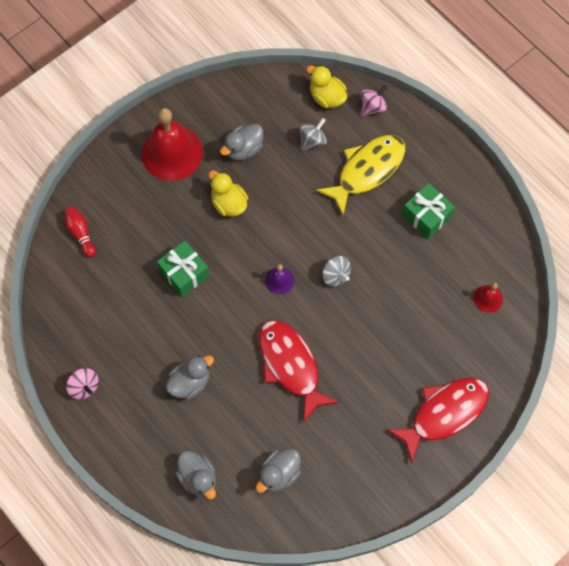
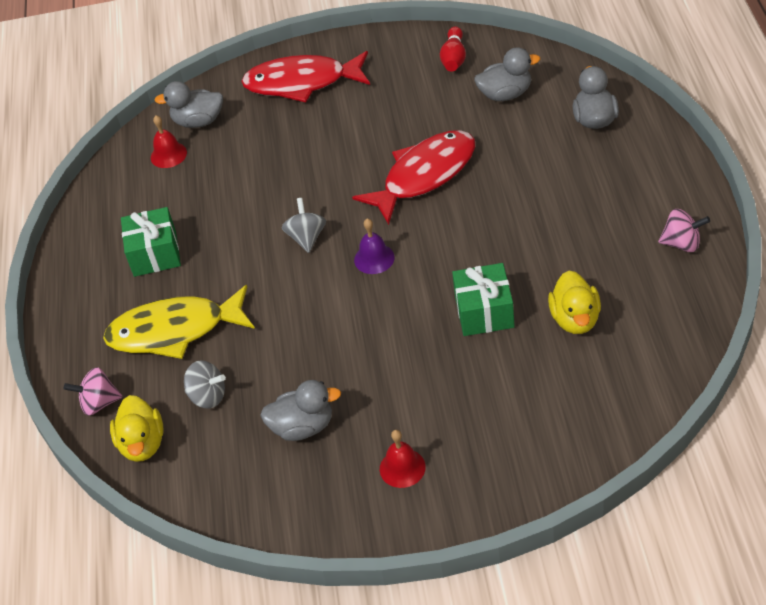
camera: 140 degrees left, 20 degrees down
(81, 234) = (595, 417): red bowling pin -> red bowling pin (454, 58)
(84, 387) = (682, 243): pink spinning top -> pink spinning top turned 105 degrees clockwise
(172, 152) = (402, 468): red bell -> red bell, size x0.46
(190, 383) = (550, 201): grey duck -> grey duck (198, 121)
(228, 203) = (372, 368): yellow duck -> yellow duck (575, 319)
(290, 365) = (424, 175): red fish -> red fish turned 135 degrees counterclockwise
(312, 141) = (208, 396): grey spinning top -> grey spinning top turned 150 degrees counterclockwise

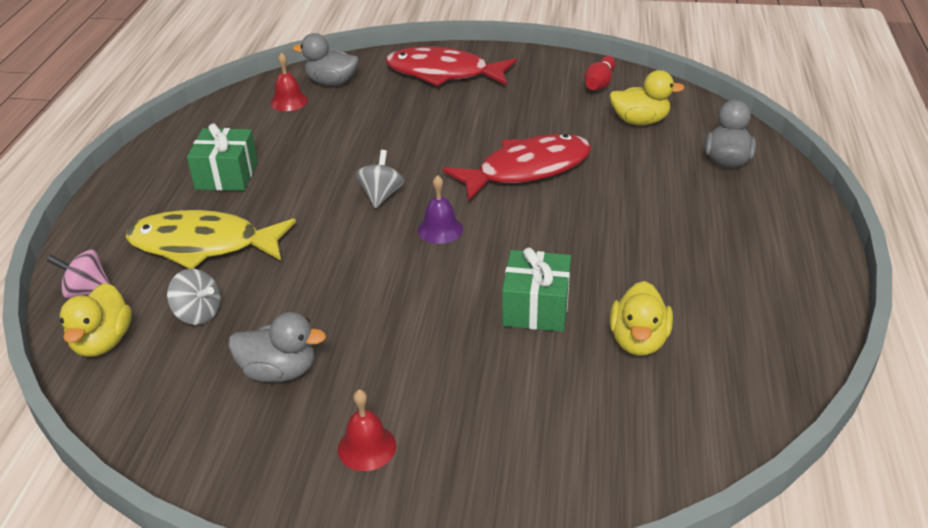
camera: 10 degrees right, 10 degrees down
(505, 94) = (640, 121): grey duck -> yellow duck
(682, 243) = (791, 295): pink spinning top -> none

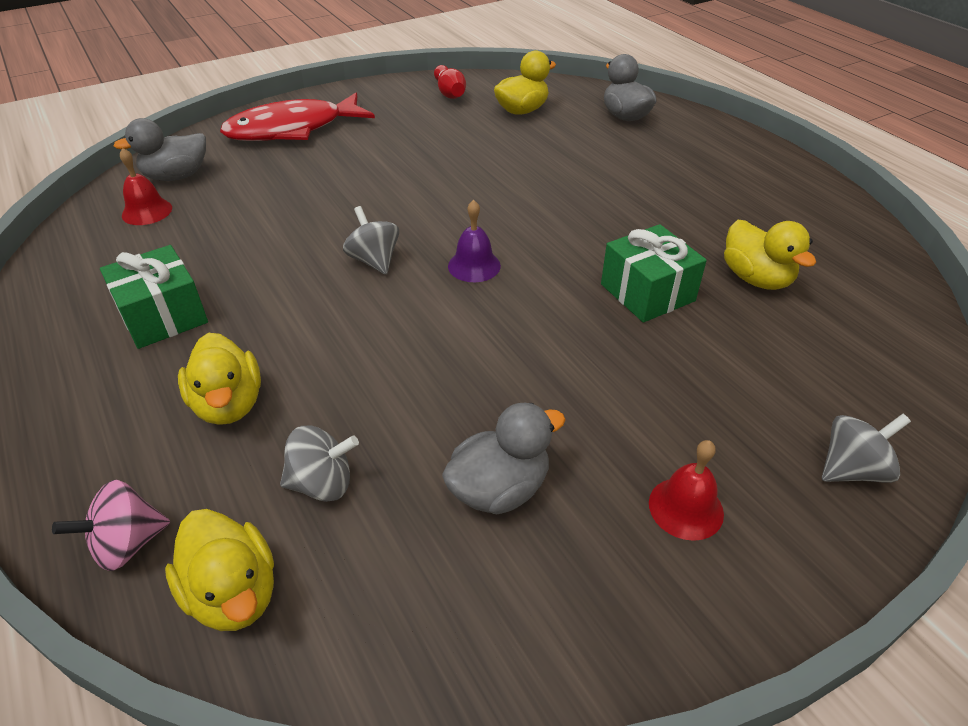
camera: 40 degrees left, 5 degrees up
(203, 245) = (229, 404): yellow fish -> yellow duck
(506, 496) = (852, 469): none -> grey spinning top
(527, 170) = (482, 182): red fish -> none

